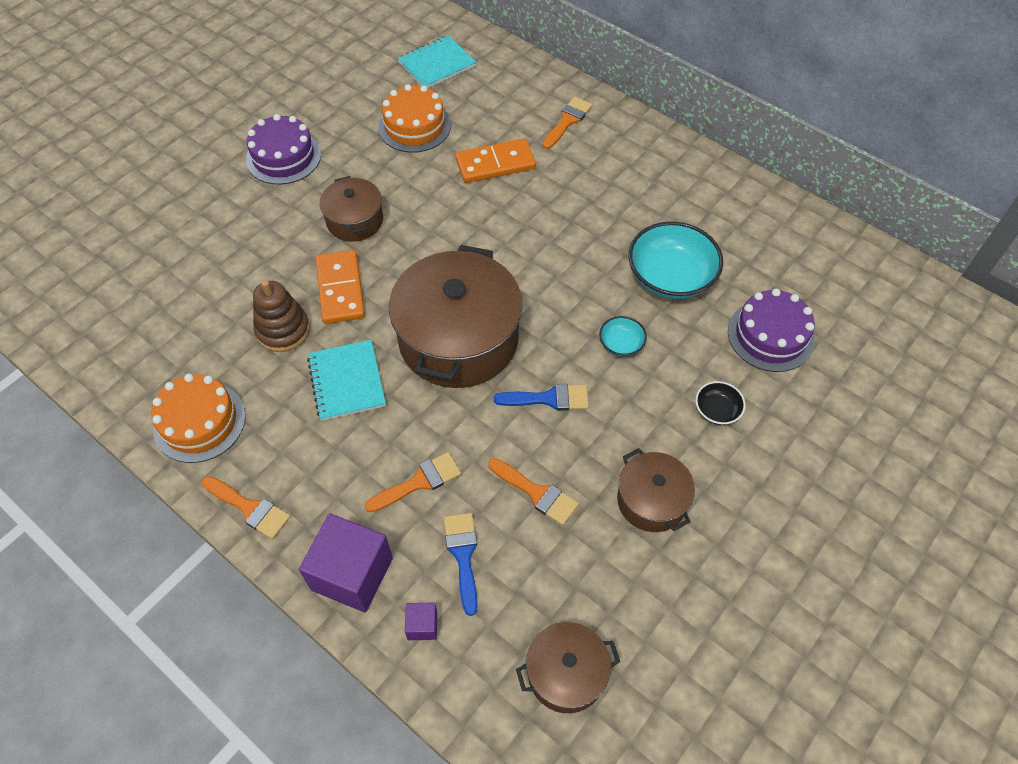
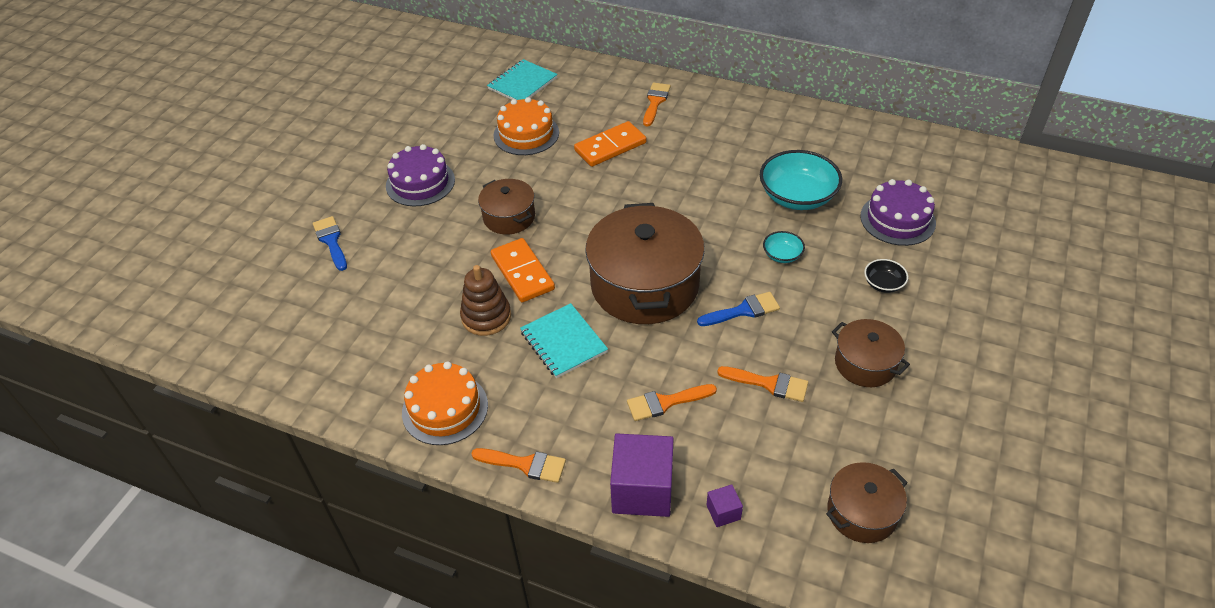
camera: 15 degrees left, 10 degrees down
(419, 482) = (665, 402): orange brush -> orange brush turned 150 degrees counterclockwise
(463, 555) = (731, 448): blue brush -> blue brush (331, 241)

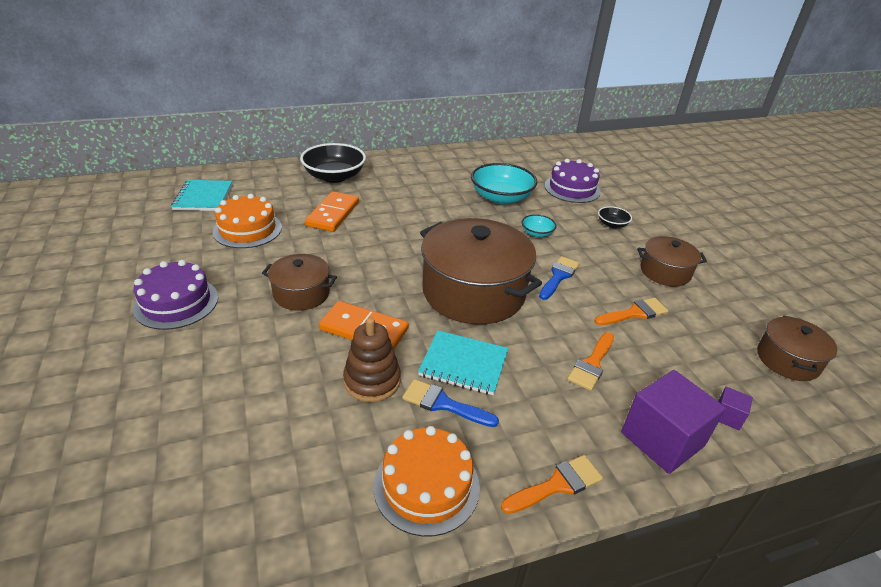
camera: 45 degrees left, 10 degrees down
(331, 241) = (116, 398): blue brush -> blue brush (443, 404)
(655, 102) = (334, 176): orange brush -> black bowl

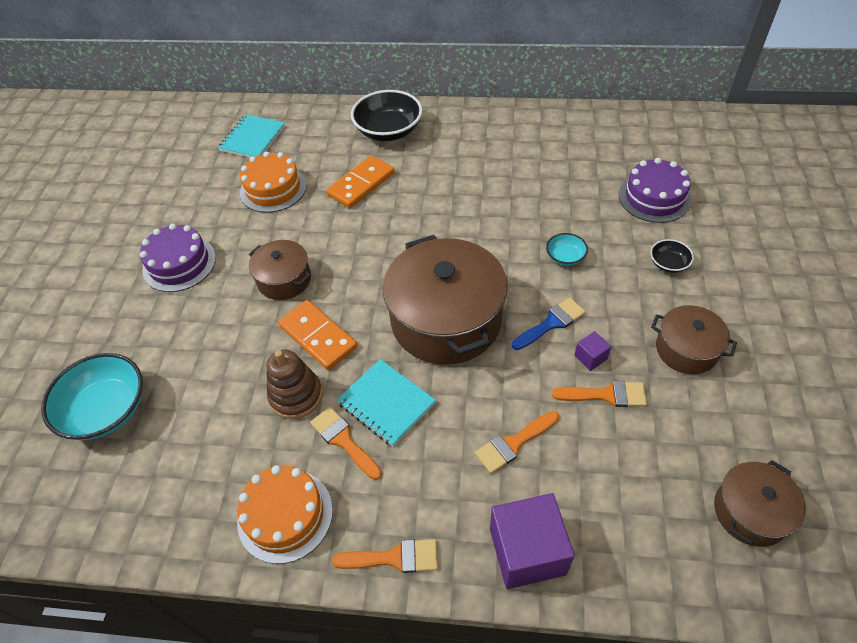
camera: 30 degrees right, 15 degrees up
(443, 404) = (343, 440): blue brush -> orange brush
(501, 197) = (555, 195): turquoise bowl -> turquoise bowl (106, 410)
(727, 416) = (618, 552): purple cube -> purple cube (590, 357)

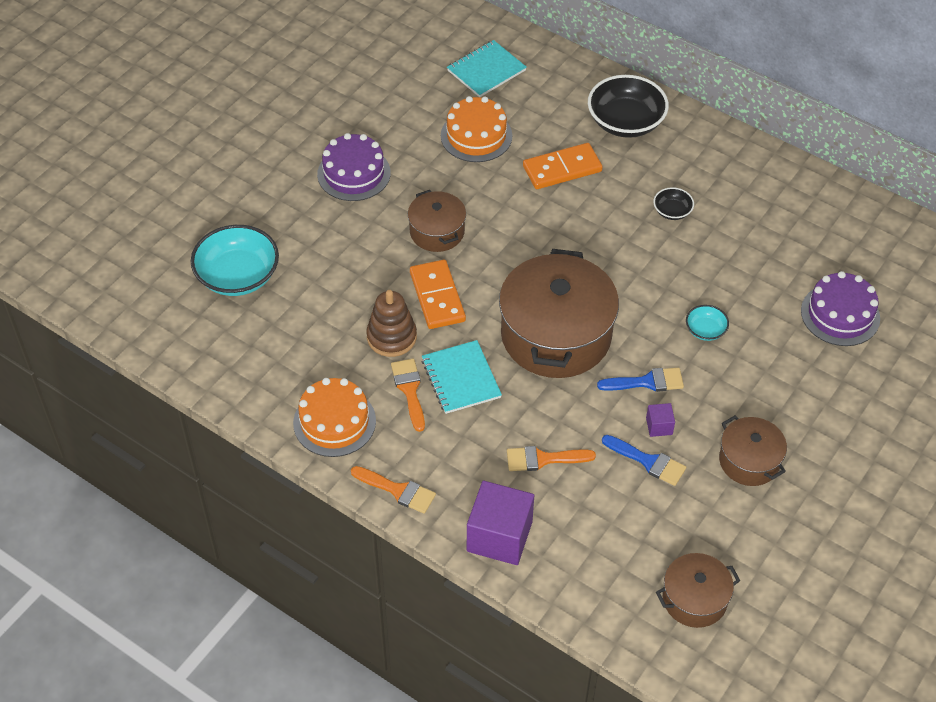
camera: 25 degrees right, 0 degrees up
(606, 395) = (648, 461): orange brush -> blue brush
(668, 263) = (798, 382): black bowl -> black bowl (672, 211)

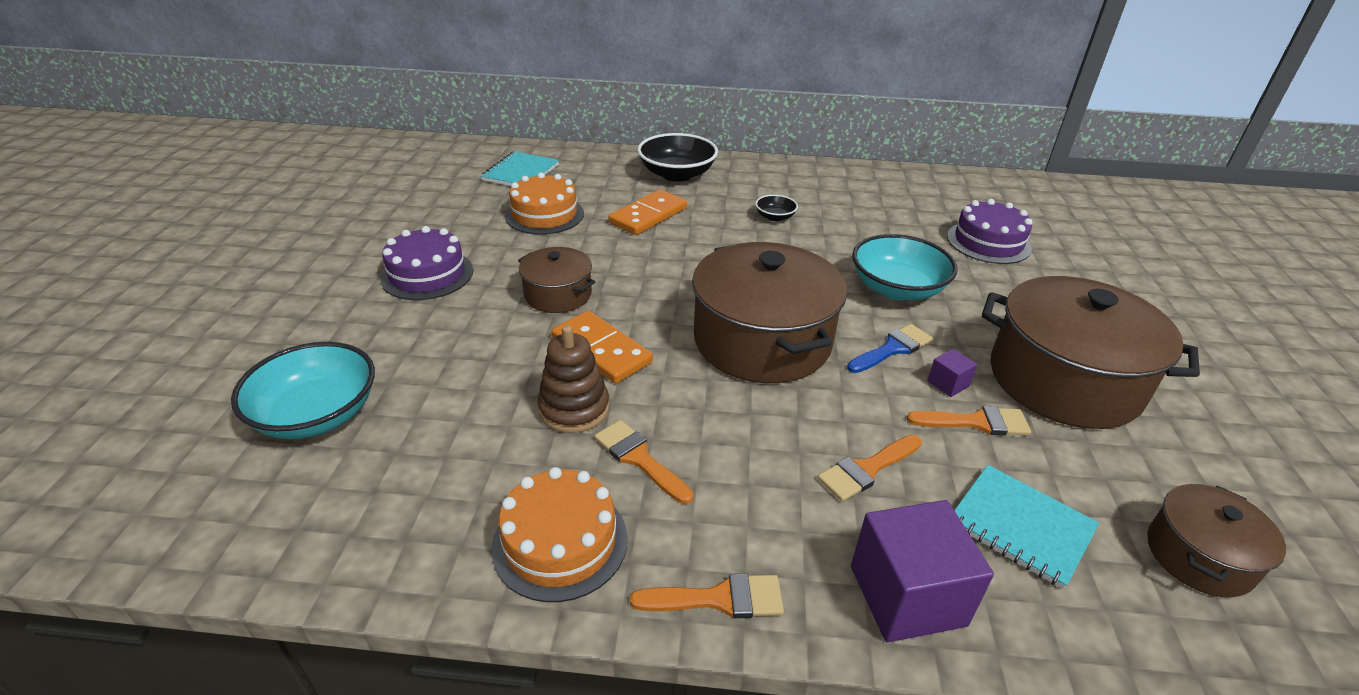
camera: 30 degrees left, 15 degrees down
(461, 378) = (693, 421): turquoise notebook -> turquoise notebook (1020, 527)
(648, 461) = (976, 422): blue brush -> orange brush
(705, 330) = (897, 288): turquoise bowl -> turquoise bowl, size x2.07
(749, 461) = (1064, 380): brown pot -> brown pot, size x1.92

